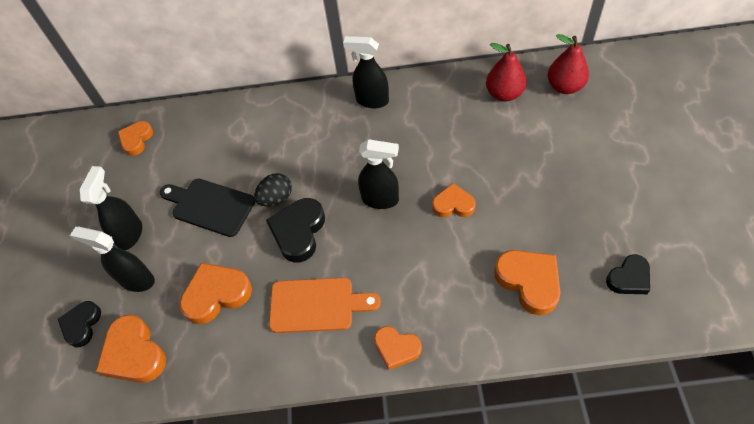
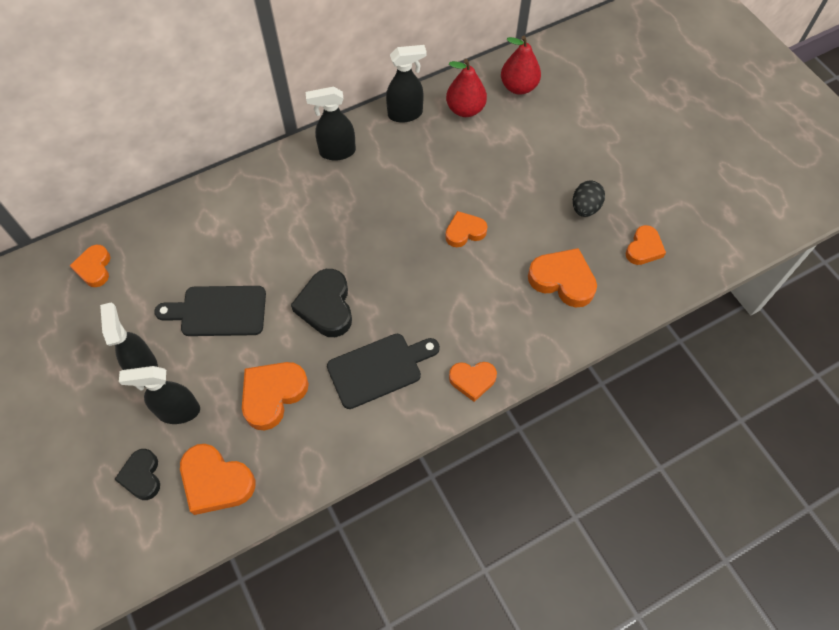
camera: 30 degrees left, 5 degrees up
(276, 198) = (286, 281): black egg -> black egg (585, 207)
(316, 305) = (378, 369): orange cutting board -> black cutting board
(381, 199) = (393, 249): black spray bottle -> black spray bottle (405, 114)
(629, 278) = (643, 248): black heart -> orange heart

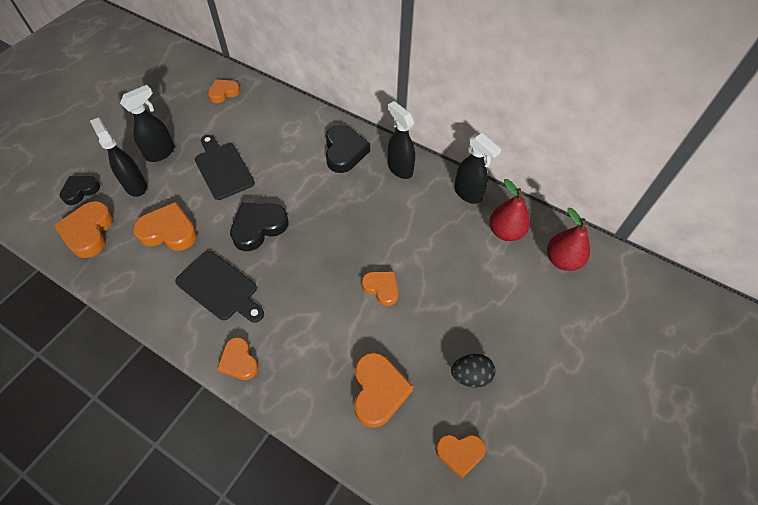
camera: 60 degrees right, 5 degrees down
(280, 188) = (344, 152): none -> black heart

